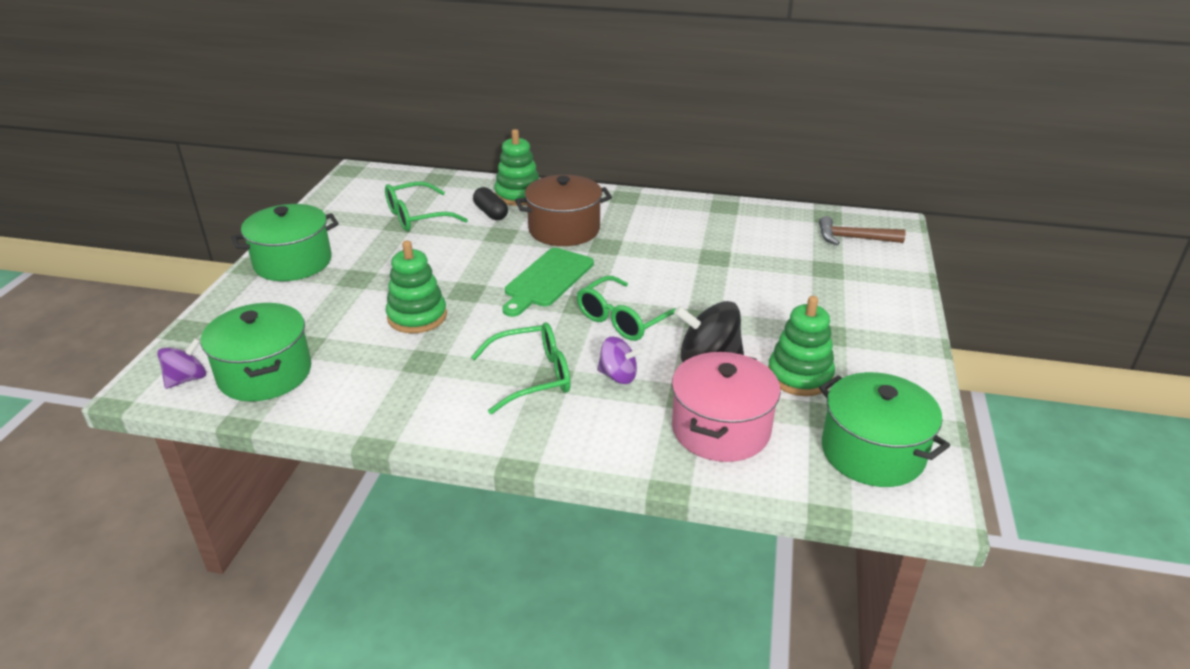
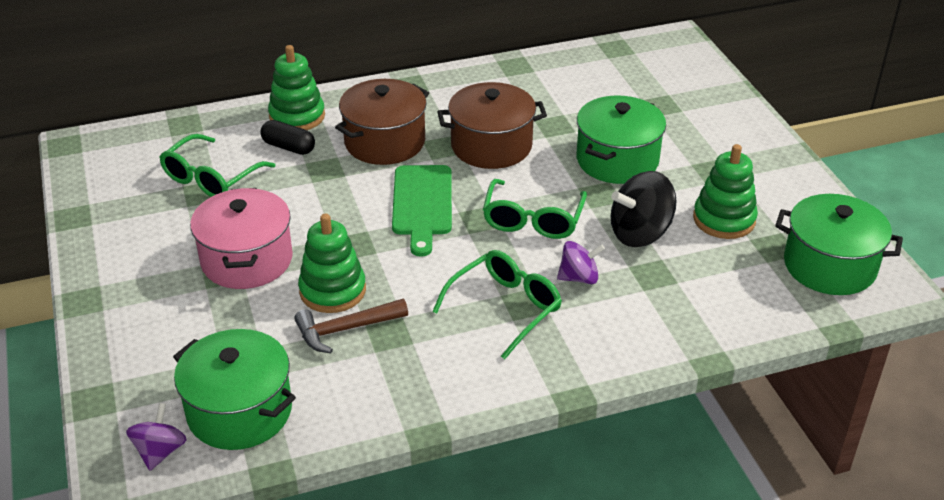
camera: 30 degrees left, 5 degrees up
(293, 262) = (127, 280): green pot -> green pot (617, 160)
(645, 256) = (491, 146): none -> brown pot
(721, 429) = (705, 293): pink pot -> pink pot (247, 260)
(853, 238) = (656, 65): brown hammer -> brown hammer (345, 329)

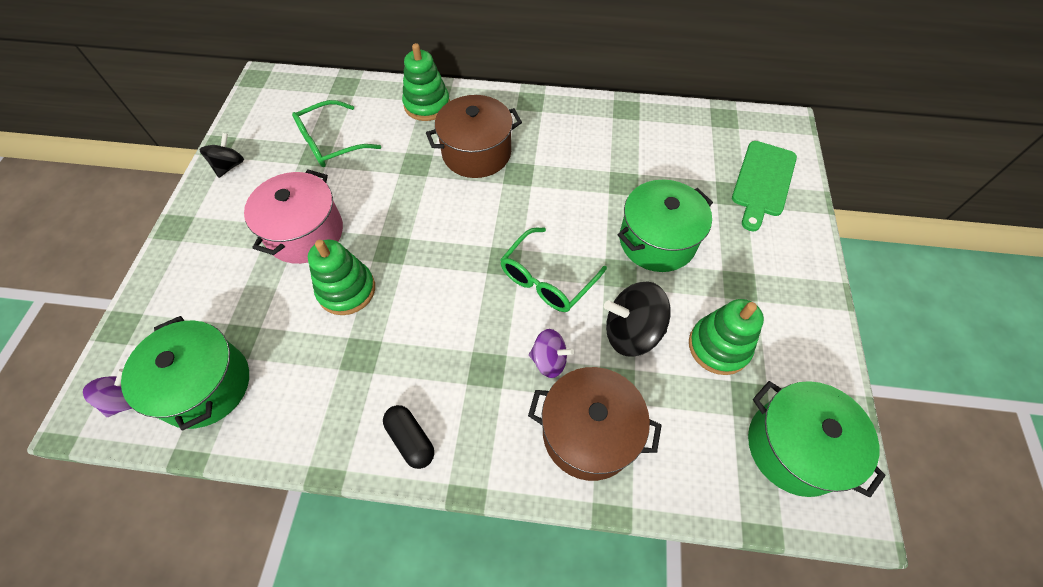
camera: 25 degrees right, 20 degrees up
(104, 231) = (229, 166): none -> black spinning top
(288, 147) = (402, 133): black capsule -> black capsule (410, 439)
(345, 329) = (331, 335): brown hammer -> none
(422, 204) = (467, 227): green cutting board -> green cutting board (763, 181)
(491, 146) = (558, 187): brown pot -> brown pot (588, 433)
(505, 308) = (468, 367): green glasses -> none

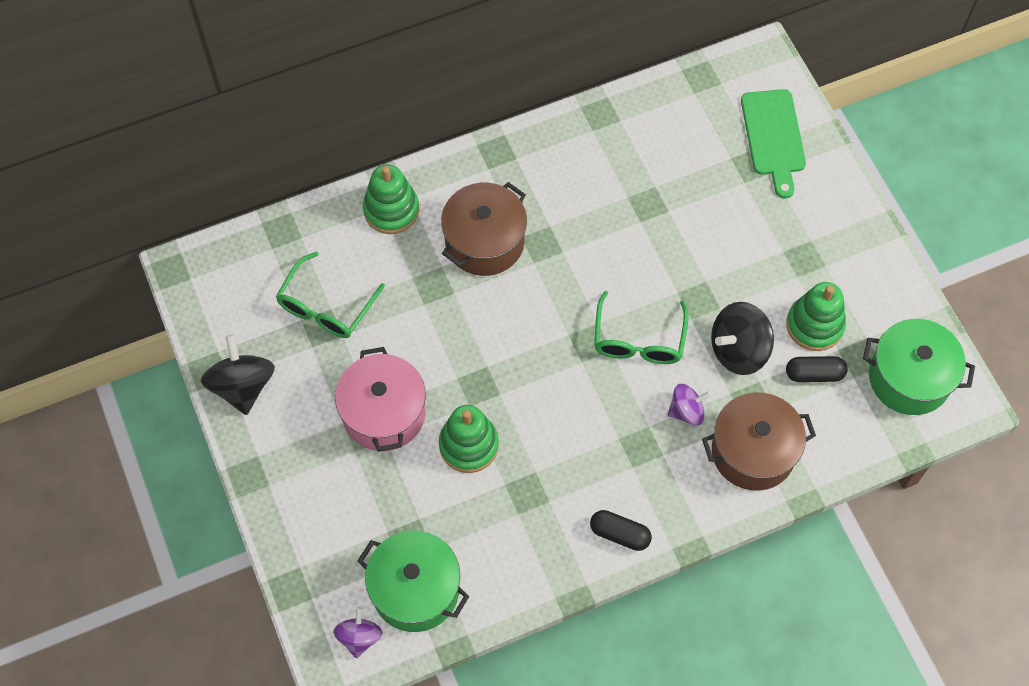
camera: 30 degrees left, 5 degrees up
(229, 166) = (242, 386): black spinning top -> black spinning top, size x1.62
(657, 241) = (712, 251): green pot -> none
(693, 391) = (814, 374): none -> black capsule

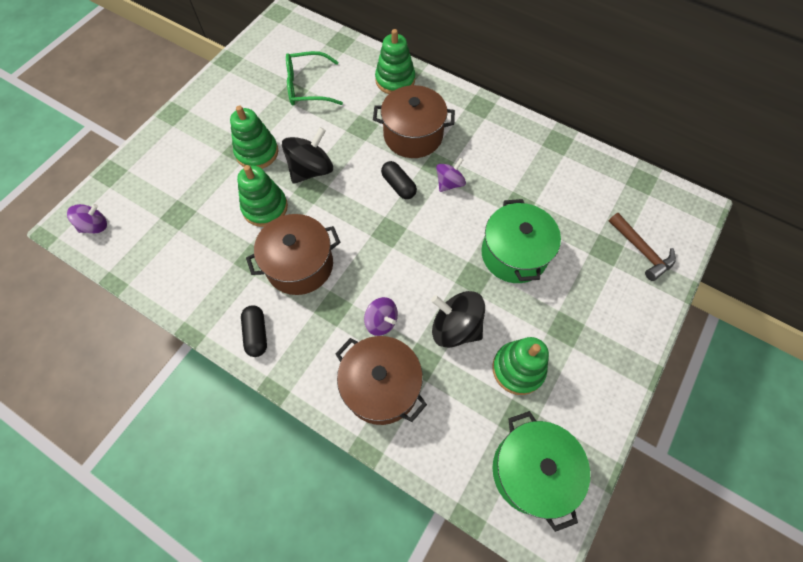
camera: 55 degrees right, 0 degrees up
(242, 386) = (228, 79): black spinning top -> black spinning top (311, 170)
(384, 413) = (257, 152): pink pot -> green stacking toy
(415, 589) = (144, 237): green pot -> green pot (514, 254)
(568, 450) = (299, 265): none -> brown pot
(574, 248) = (449, 183): none -> purple spinning top
(638, 340) = (413, 259): green glasses -> none
(773, 137) = (641, 250): green cutting board -> brown hammer
(814, 374) = (477, 393): black capsule -> black capsule (398, 185)

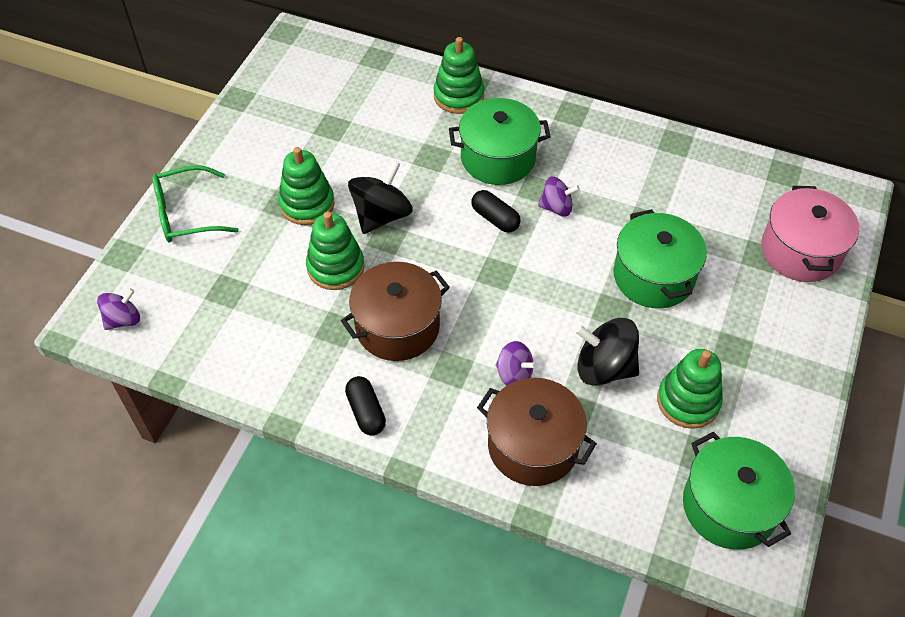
camera: 10 degrees left, 10 degrees down
(307, 87) = (349, 118): green glasses -> green glasses (186, 214)
(413, 135) = (498, 158): brown pot -> green pot
(449, 183) = (556, 207): purple spinning top -> purple spinning top turned 60 degrees clockwise
(641, 250) = (800, 251): brown hammer -> pink pot

